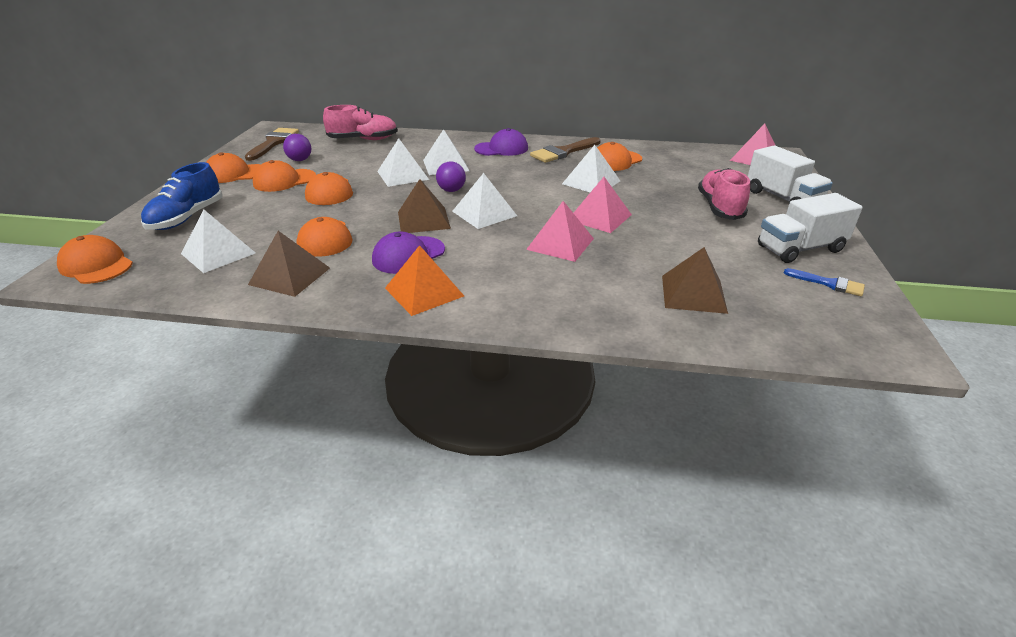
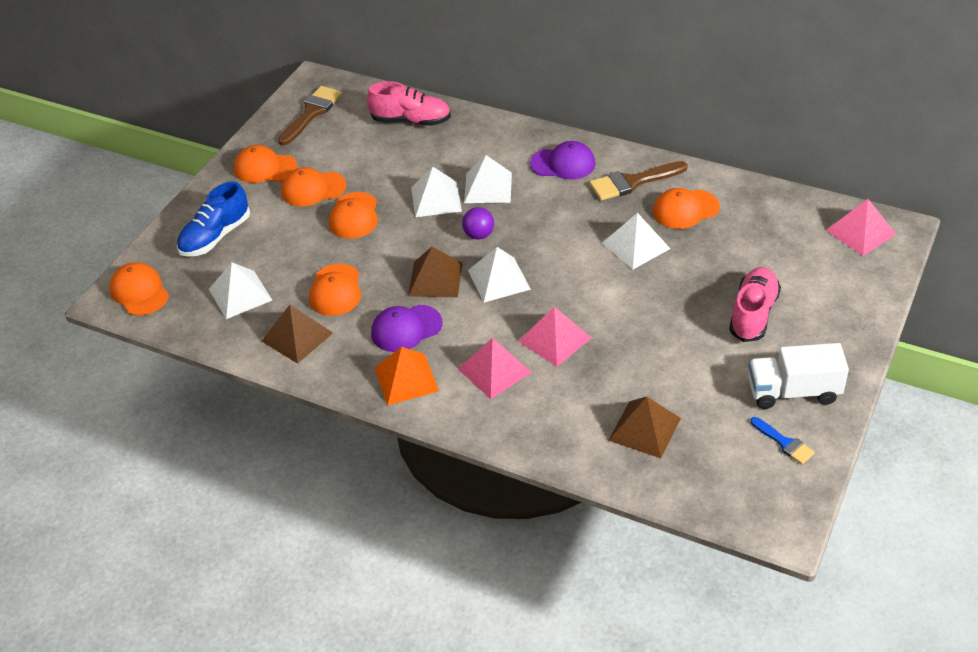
camera: 20 degrees right, 10 degrees up
(300, 160) = (334, 152): purple ball -> none
(599, 217) = (614, 306): pink pyramid -> pink pyramid (494, 370)
(782, 198) = (836, 311): white truck -> none

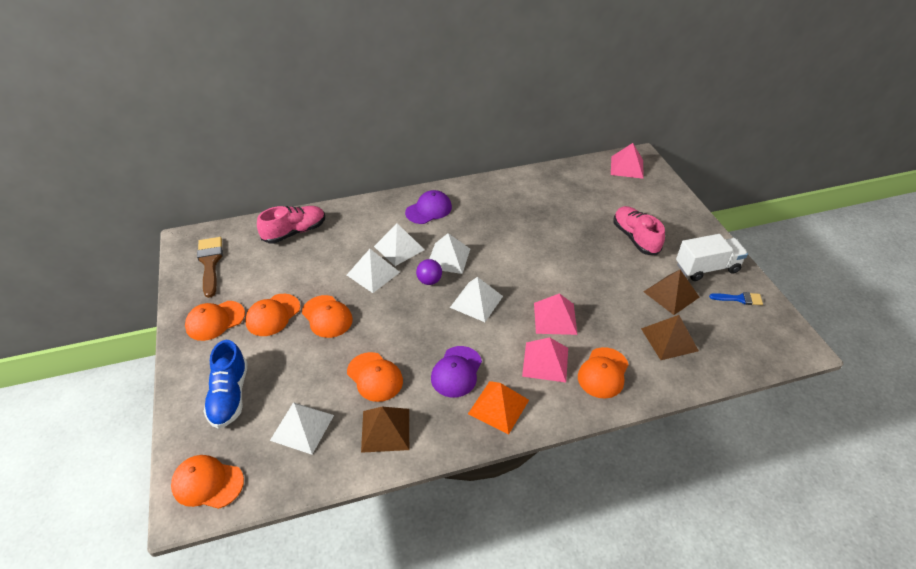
camera: 45 degrees left, 0 degrees up
(435, 279) = (435, 326): brown pyramid -> brown pyramid (671, 294)
(632, 182) = (482, 200): brown brush -> none
(635, 245) = (529, 235): white pyramid -> white pyramid (448, 258)
(685, 209) = (529, 200): orange cap -> orange cap (603, 373)
(793, 391) = (706, 268): white truck -> white truck turned 150 degrees counterclockwise

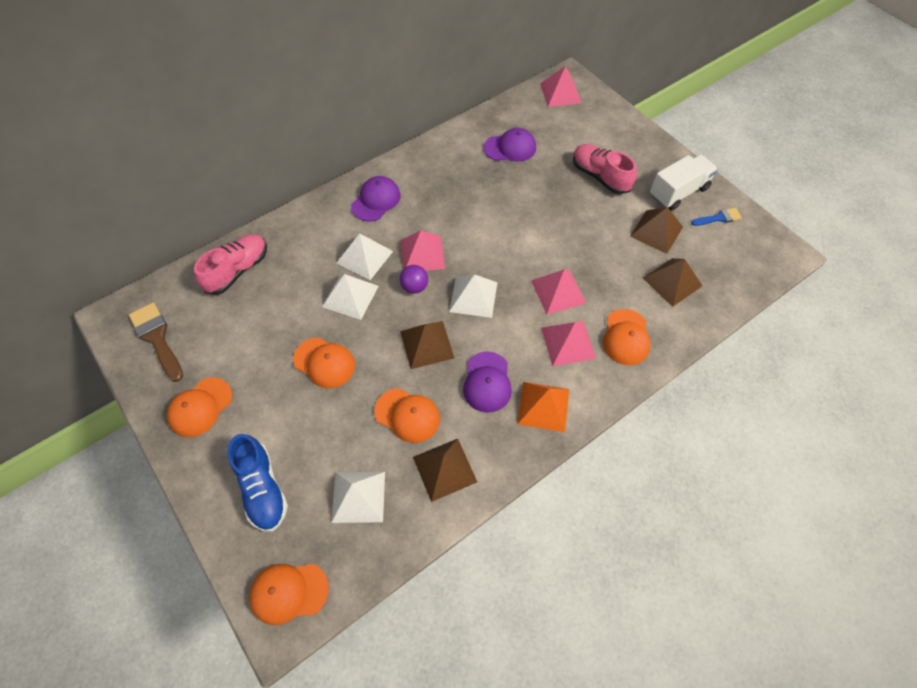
camera: 20 degrees left, 15 degrees up
(273, 315) = (263, 379): orange cap -> none
(418, 327) = (427, 344): none -> brown pyramid
(448, 258) = (422, 254): white pyramid -> pink pyramid
(562, 198) = (510, 148): none -> purple cap

